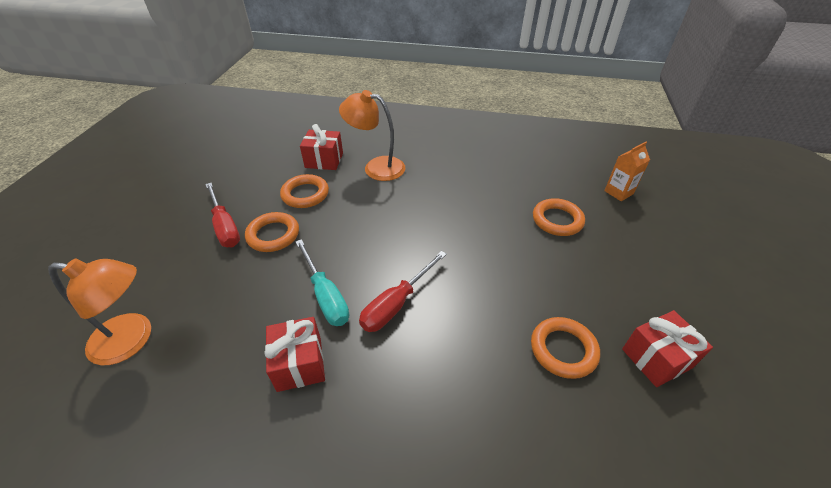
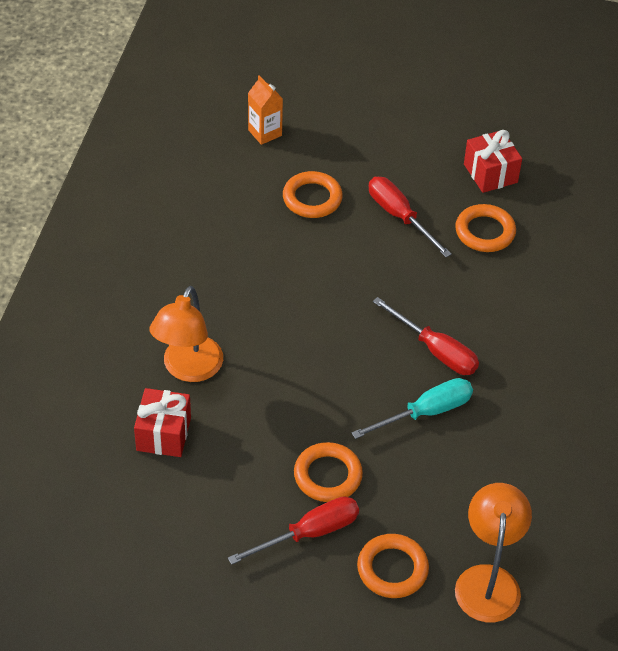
camera: 90 degrees left, 5 degrees up
(299, 363) = (509, 427): red gift -> none
(305, 194) = (246, 449): orange ring -> orange ring (392, 569)
(558, 277) = (399, 216): none -> red screwdriver

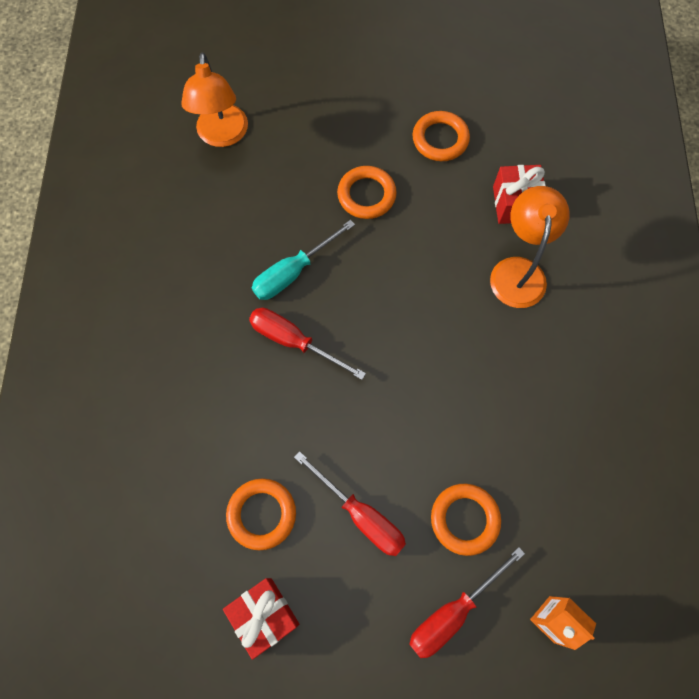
camera: 170 degrees right, 20 degrees up
(309, 533) = (369, 144): red screwdriver -> red screwdriver (452, 612)
(392, 569) = (298, 130): orange ring -> orange ring (440, 139)

